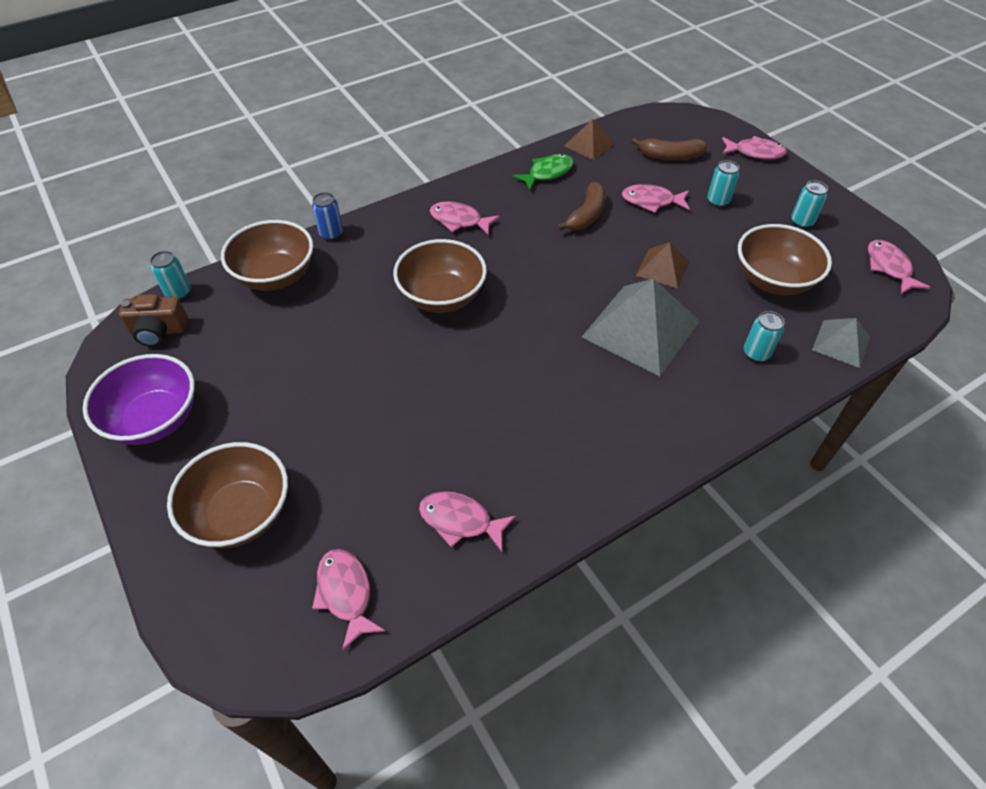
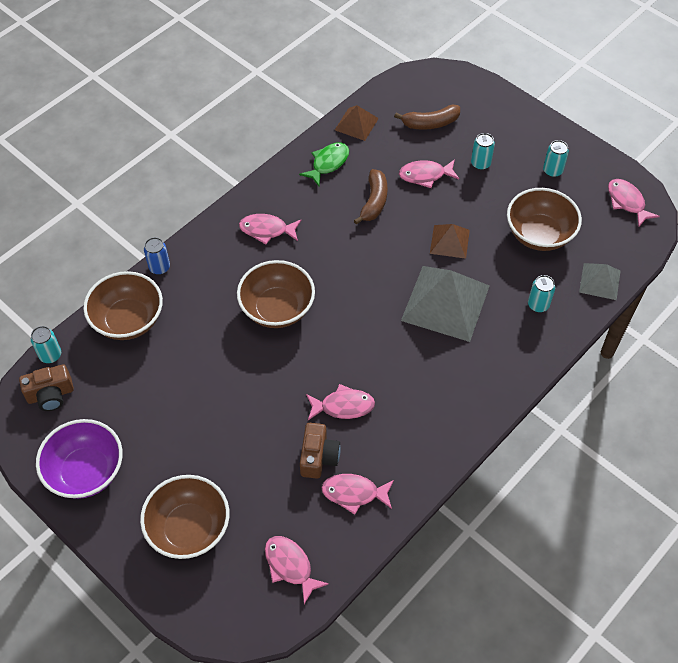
camera: 15 degrees left, 5 degrees up
(431, 466) = (318, 457): none -> brown camera
(755, 153) = (502, 104): pink fish -> pink fish (343, 406)

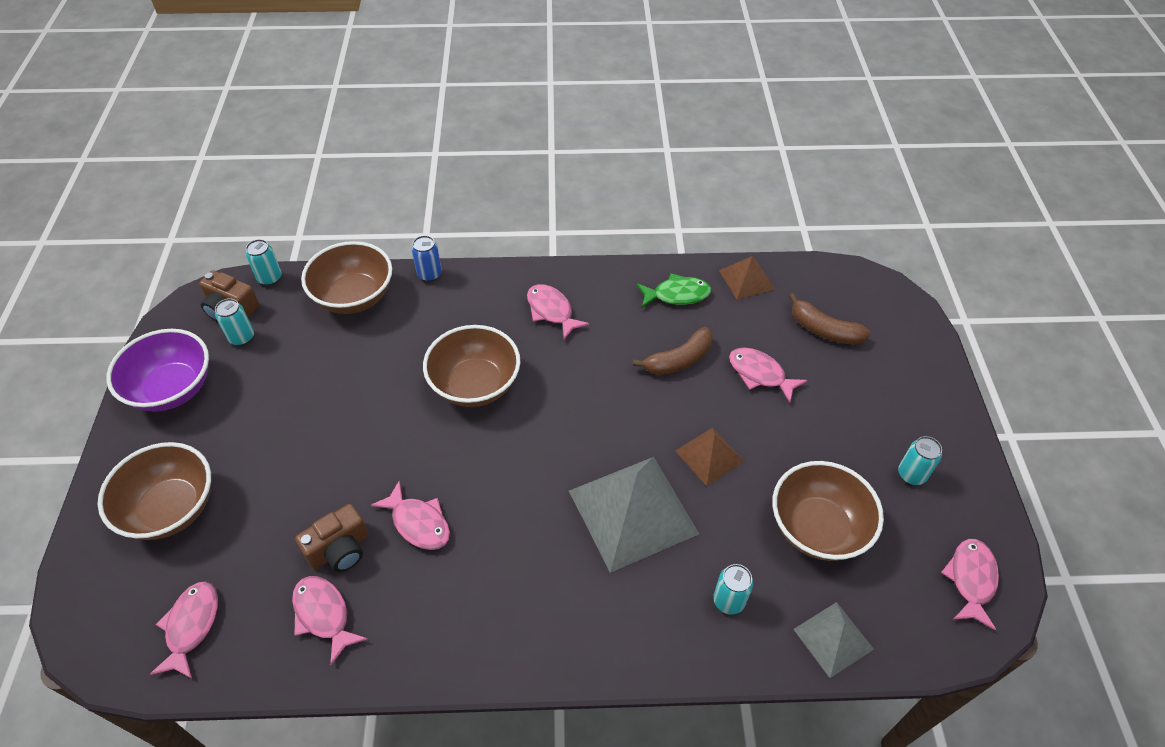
camera: 45 degrees right, 5 degrees down
(480, 164) = (833, 406): turquoise can -> turquoise can (242, 337)

